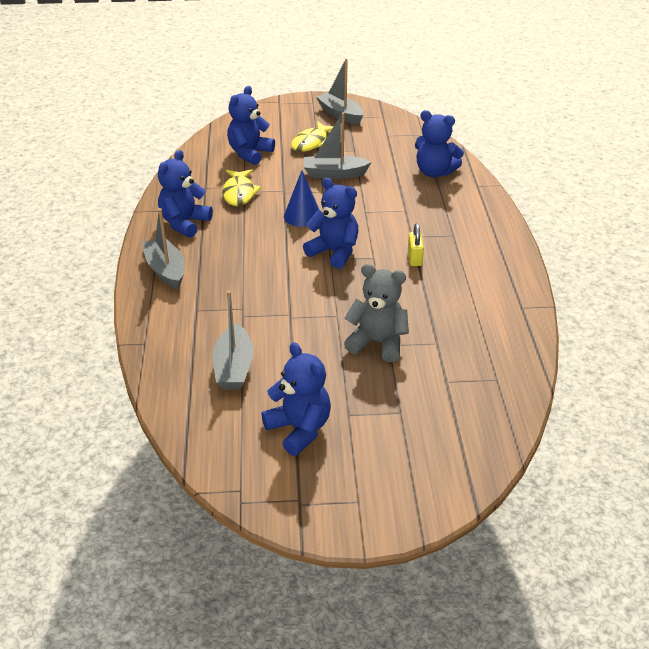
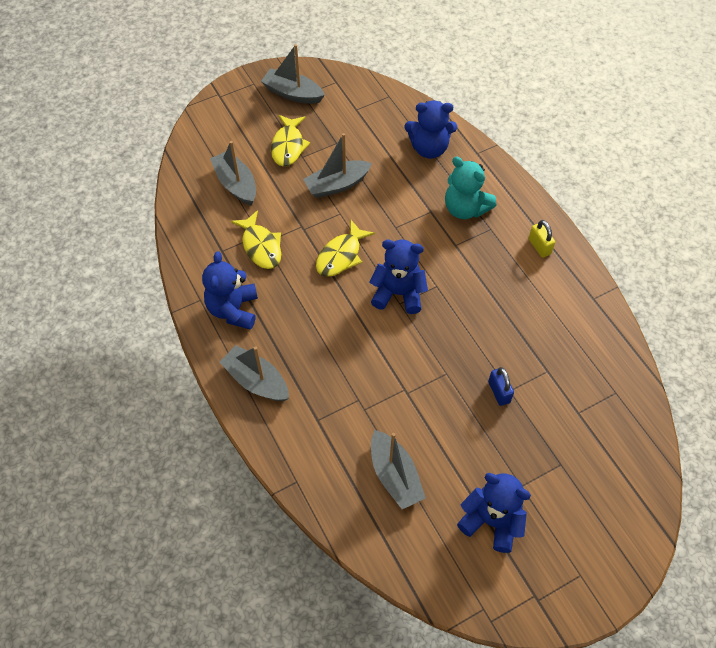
camera: 25 degrees left, 20 degrees up
(250, 153) = (236, 184): blue teddy bear -> grey boat
(302, 216) = (341, 255): blue cone -> yellow fish
(377, 343) = (499, 392): grey teddy bear -> blue padlock
(414, 258) = (473, 273): yellow padlock -> yellow padlock (539, 246)
(439, 216) = (465, 208): none -> turquoise teddy bear

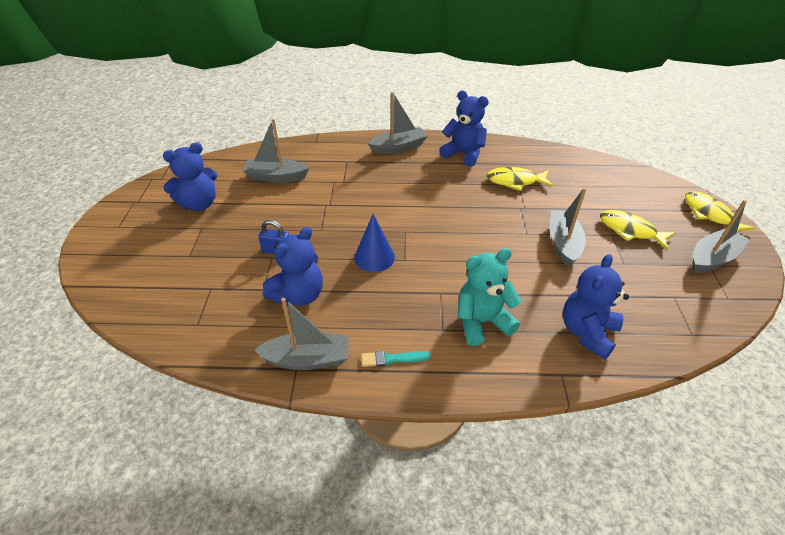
camera: 120 degrees right, 15 degrees down
(236, 184) = (592, 188): grey boat -> grey boat (307, 359)
(341, 255) = (478, 217): yellow fish -> yellow fish (709, 214)
(398, 293) = (415, 234): blue teddy bear -> blue teddy bear (298, 295)
(450, 309) = (374, 257): none -> blue cone
(539, 246) = (392, 359): yellow padlock -> turquoise brush

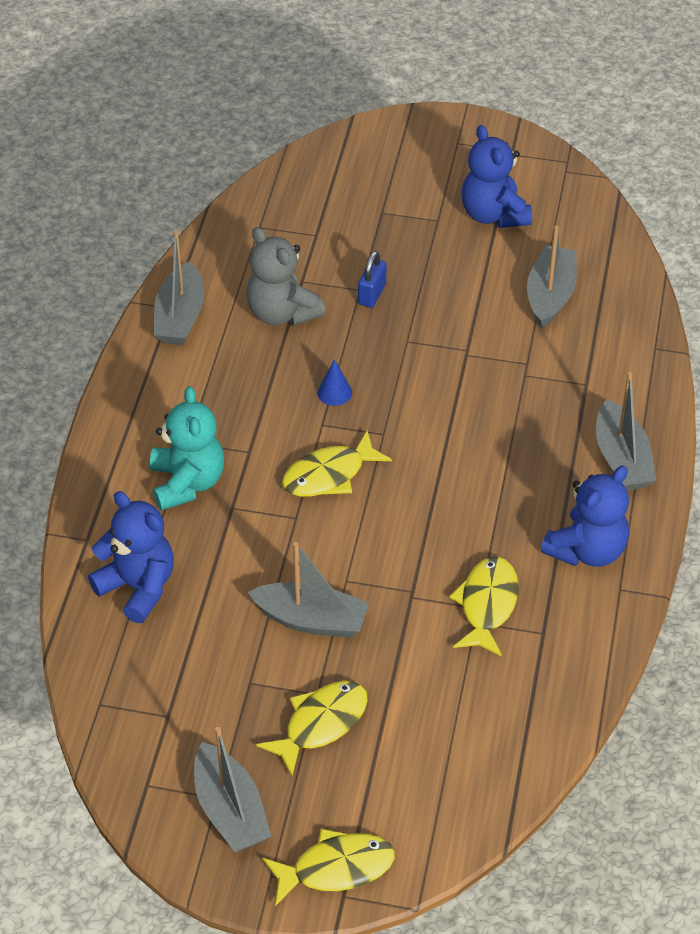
camera: 100 degrees right, 5 degrees up
(298, 295) = (282, 313): blue teddy bear -> grey teddy bear
(374, 257) = (334, 392): blue cone -> blue cone, size x0.60
(392, 359) = (158, 388): turquoise brush -> none
(447, 250) = (329, 475): none -> yellow fish

